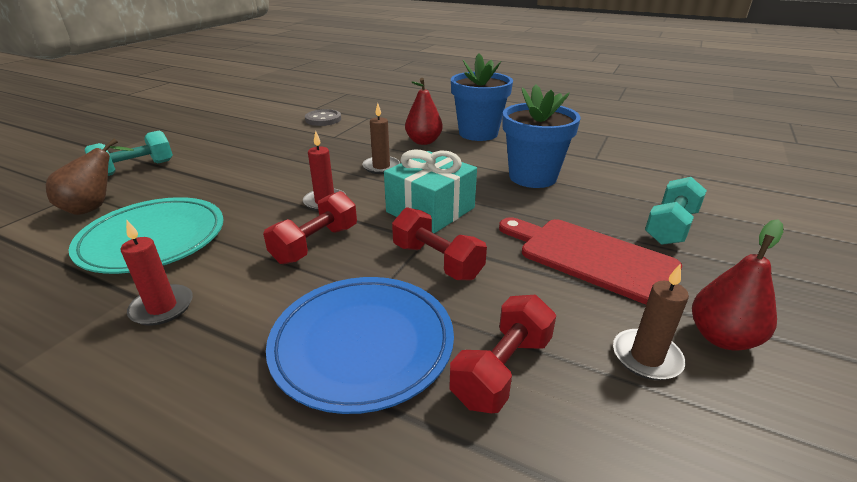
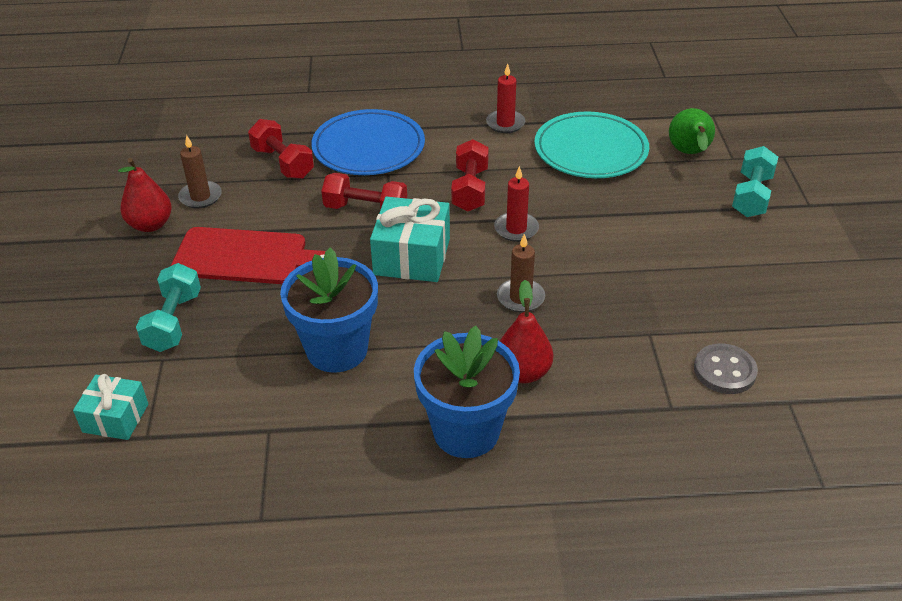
camera: 150 degrees right, 10 degrees up
(95, 207) = (689, 154): brown pear -> green pear
(502, 370) = (283, 163): red dumbbell -> red dumbbell turned 45 degrees counterclockwise
(709, 186) = (115, 418): none -> turquoise gift

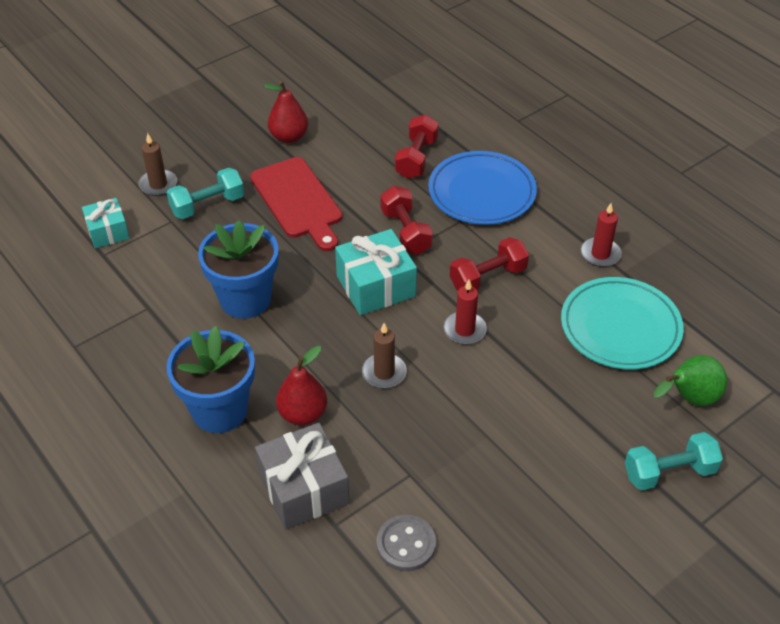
camera: 55 degrees right, 5 degrees up
(200, 197) = (339, 141): brown candle -> brown candle (158, 184)
(614, 411) = (303, 489): none -> grey gift

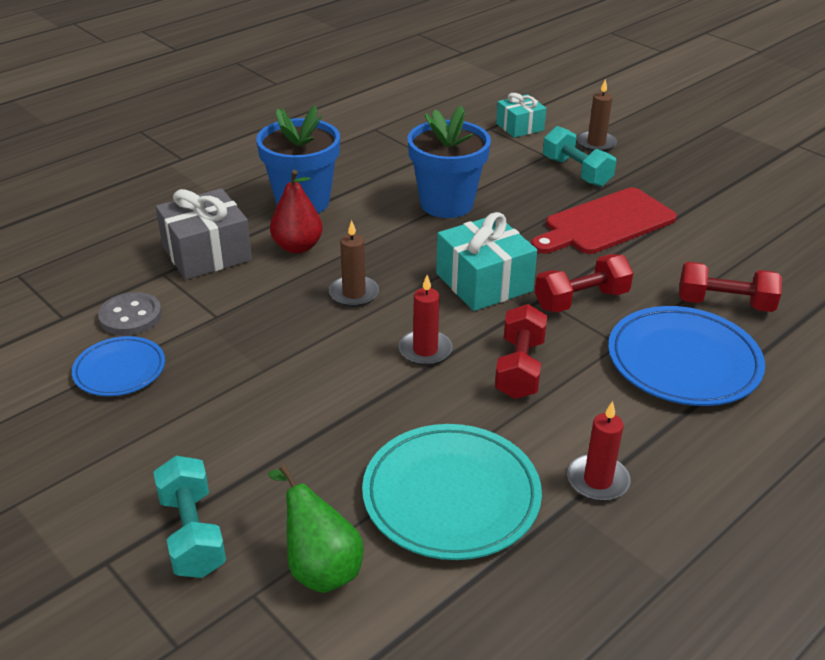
camera: 85 degrees right, 10 degrees down
(289, 137) = (713, 210): red pear -> none
(486, 543) = (120, 370): none -> blue plate
(488, 277) = (520, 368): red dumbbell -> red dumbbell turned 45 degrees clockwise

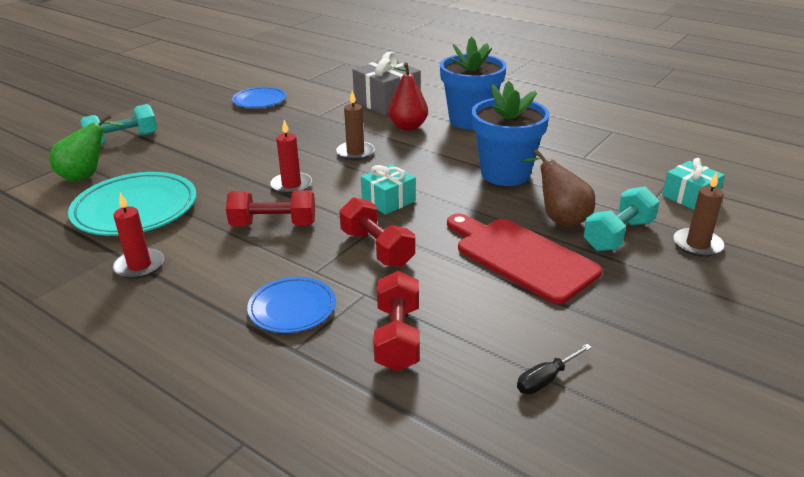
camera: 80 degrees right, 5 degrees down
(130, 316) = (311, 94): grey button -> none
(484, 282) = (388, 200): turquoise gift -> turquoise gift, size x0.62
(543, 192) = (560, 219): none -> brown pear
(683, 361) = (292, 308): blue plate -> blue plate, size x0.58
(769, 243) = (546, 379): none -> black screwdriver

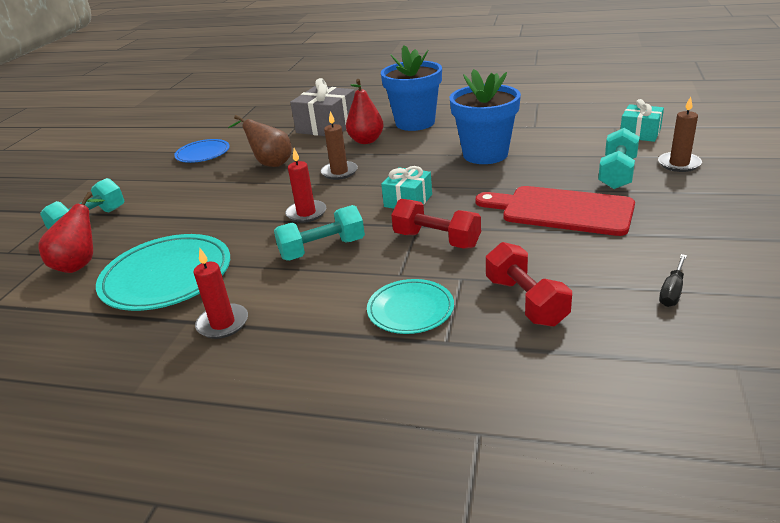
camera: 20 degrees left, 0 degrees up
(87, 175) = (81, 263): green pear -> red pear
(273, 225) = (322, 249): red dumbbell -> turquoise dumbbell
(292, 308) = (410, 310): blue plate -> turquoise plate
(560, 219) = (562, 174): brown pear -> brown pear (270, 164)

